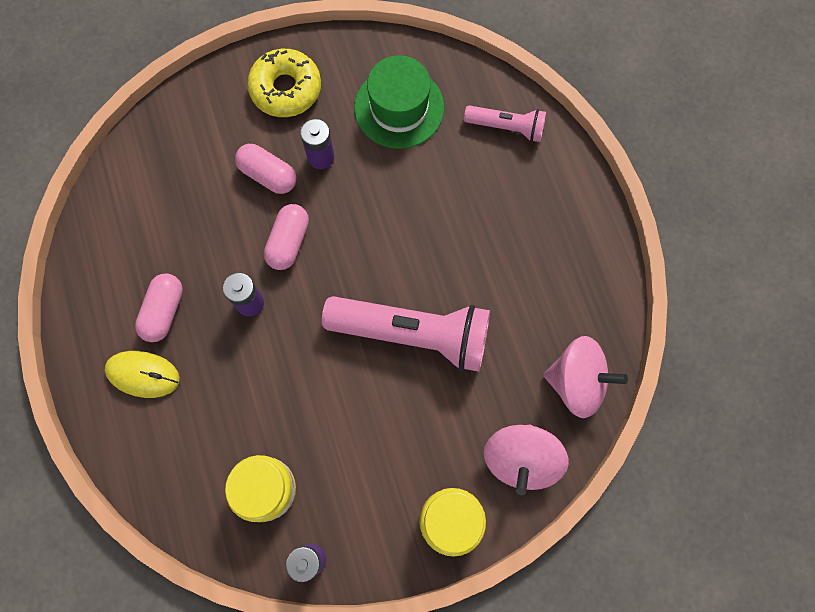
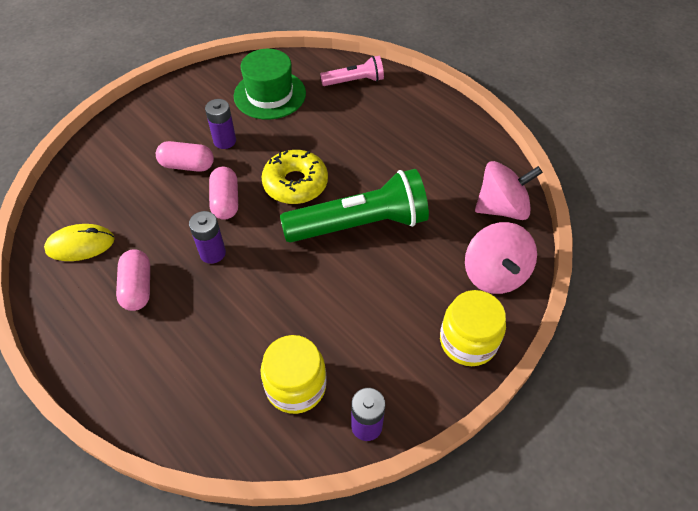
camera: 25 degrees left, 20 degrees down
(143, 374) = (138, 342): yellow mouse -> yellow mouse (80, 245)
(286, 89) = (176, 111): yellow donut -> yellow donut (295, 183)
(413, 334) = (360, 224): pink flashlight -> green flashlight

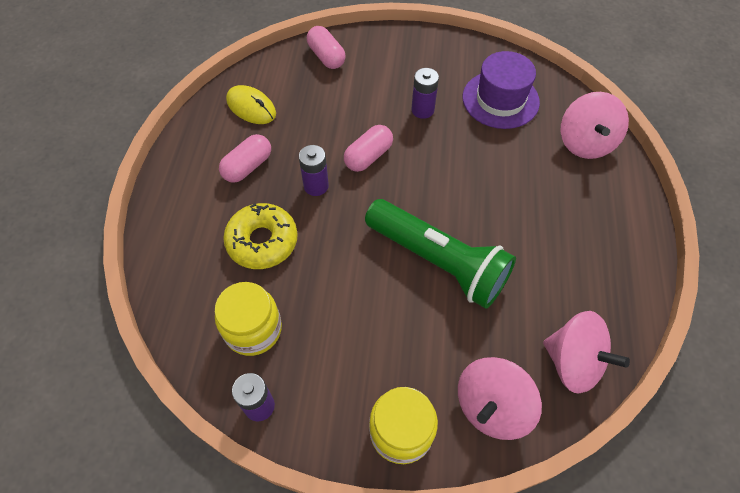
camera: 50 degrees right, 5 degrees up
(187, 165) = (376, 107): pink capsule -> pink capsule (326, 56)
(270, 94) = (500, 99): green hat -> purple hat
(295, 183) = (431, 186): yellow donut -> yellow donut (262, 241)
(354, 81) = (585, 143): pink flashlight -> pink spinning top

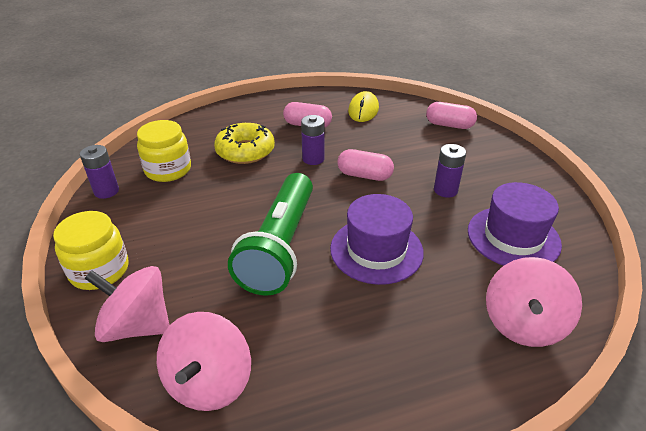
camera: 65 degrees right, 20 degrees down
(326, 56) = (449, 125): pink capsule -> pink capsule turned 75 degrees clockwise
(475, 193) = (376, 250): none -> purple hat
(585, 143) = (523, 324): pink spinning top -> pink spinning top turned 45 degrees counterclockwise

